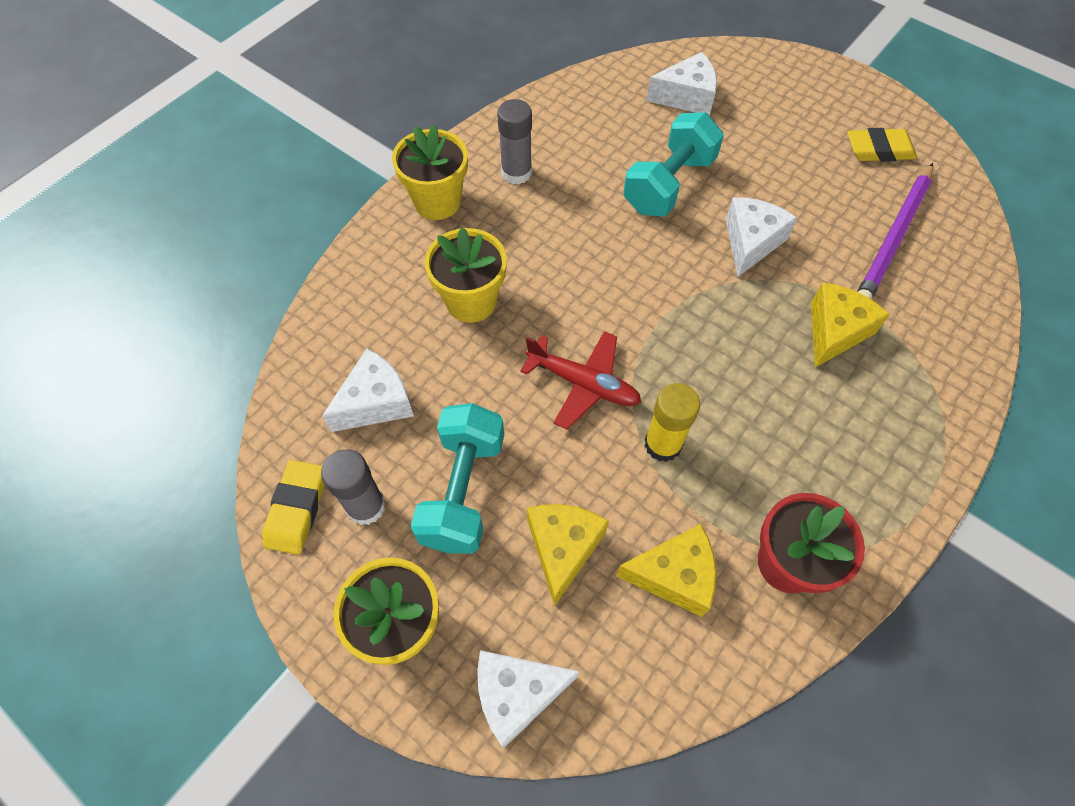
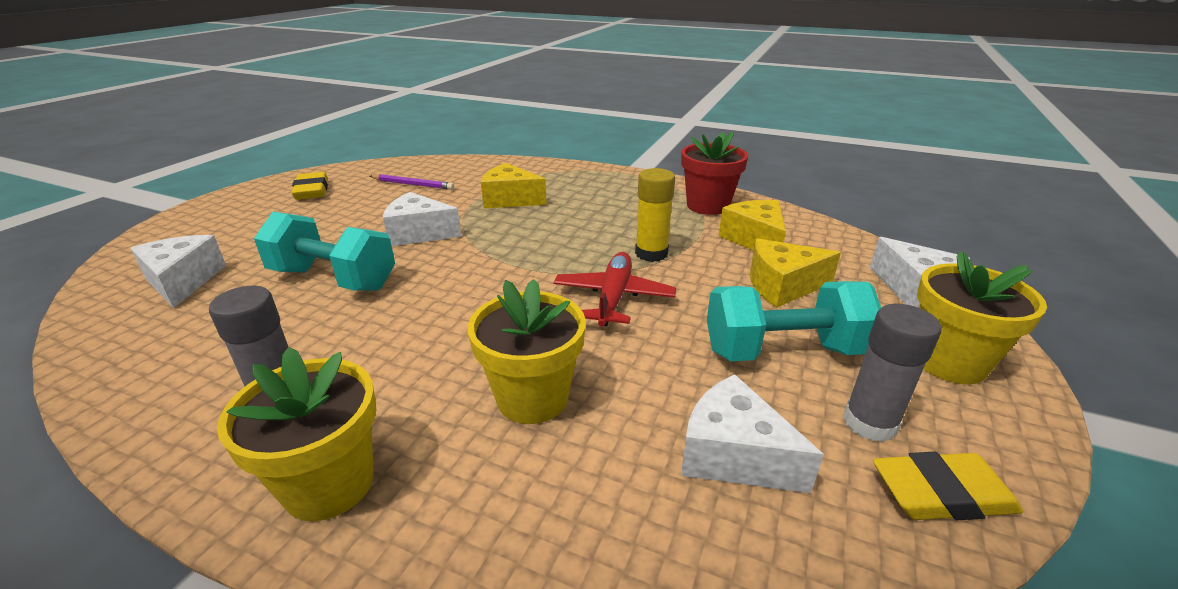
camera: 105 degrees left, 30 degrees down
(893, 237) = (413, 184): purple pencil -> purple pencil, size x0.57

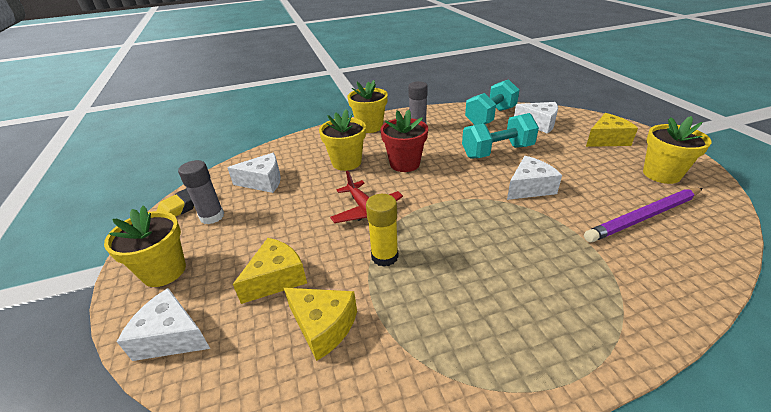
camera: 140 degrees right, 5 degrees up
(312, 191) = (661, 174): yellow eraser -> yellow flower pot
(413, 184) = (644, 217): purple pencil -> purple pencil, size x1.74
(510, 199) = (557, 248): yellow cheese -> yellow cheese (606, 140)
(707, 206) = (407, 363): red flower pot -> red flower pot (404, 164)
(783, 351) = (259, 230): turquoise dumbbell -> turquoise dumbbell (490, 117)

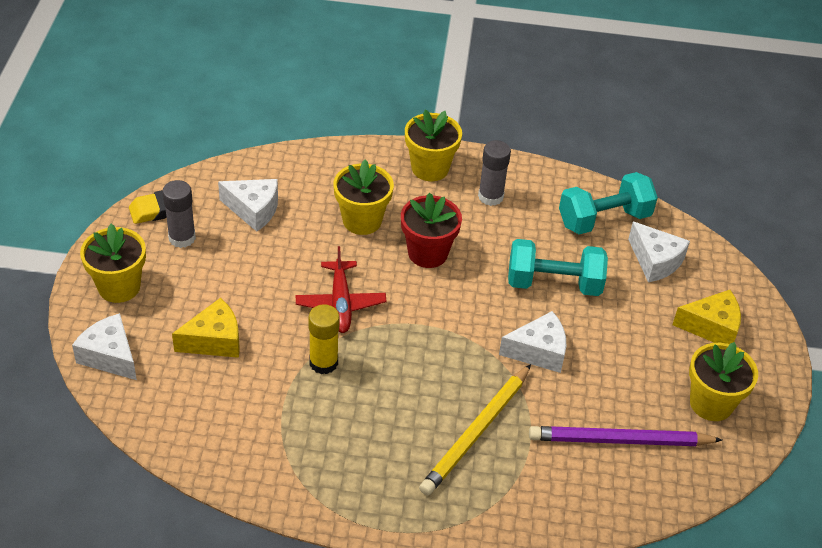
camera: 20 degrees right, 10 degrees up
(323, 326) = (232, 403): yellow cheese -> none
(547, 255) = (476, 432): none -> yellow pencil

